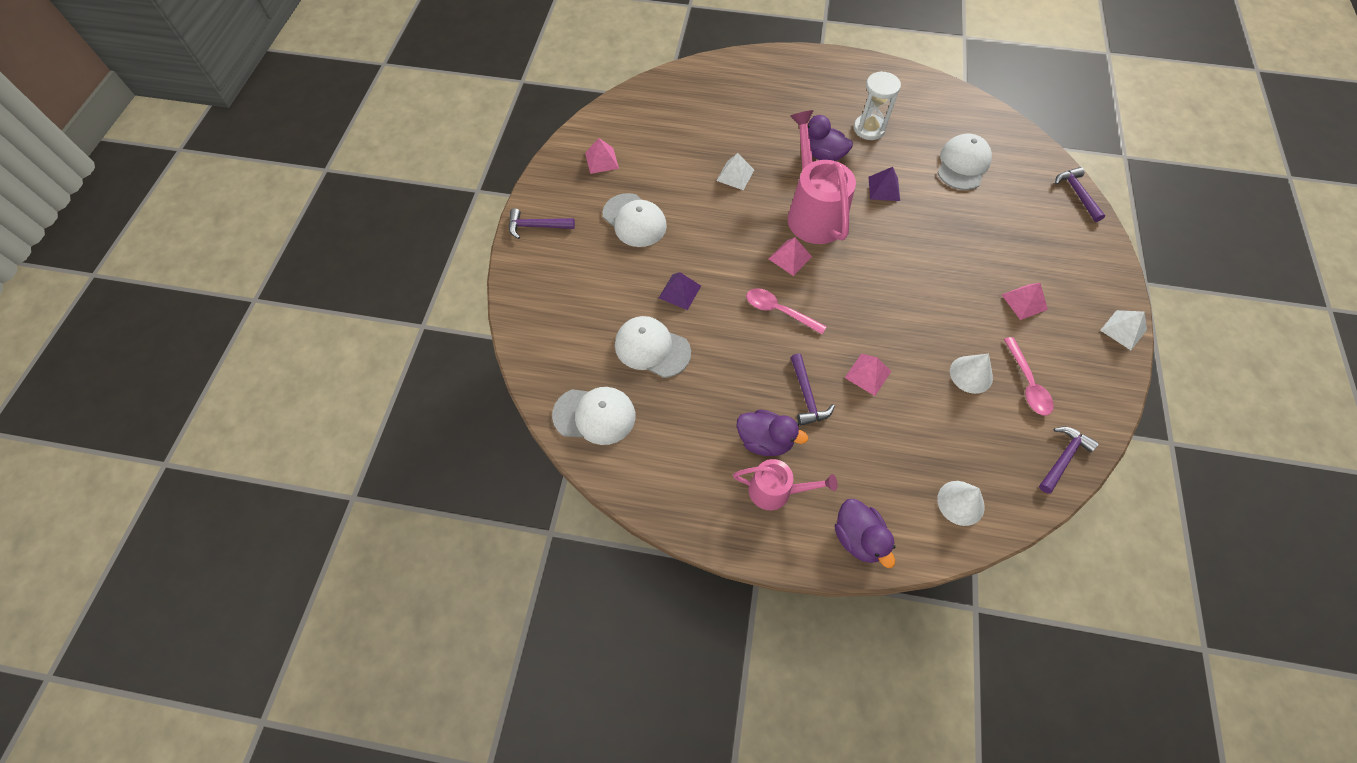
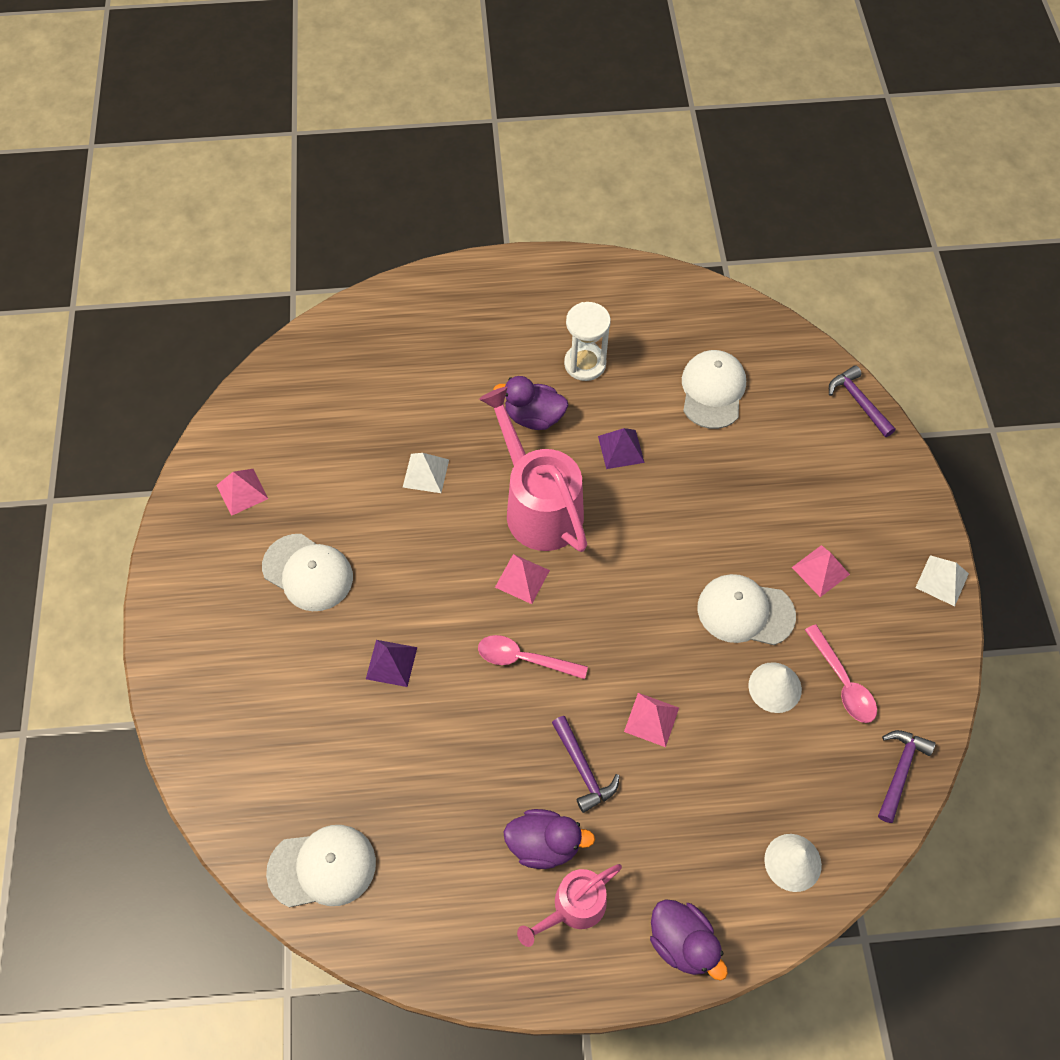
camera: 15 degrees left, 0 degrees up
(536, 226) = (178, 613): purple hammer -> none
(652, 348) = (374, 753): white cap -> white cap (745, 611)
(776, 491) = (572, 908): pink watering can -> pink watering can turned 150 degrees clockwise

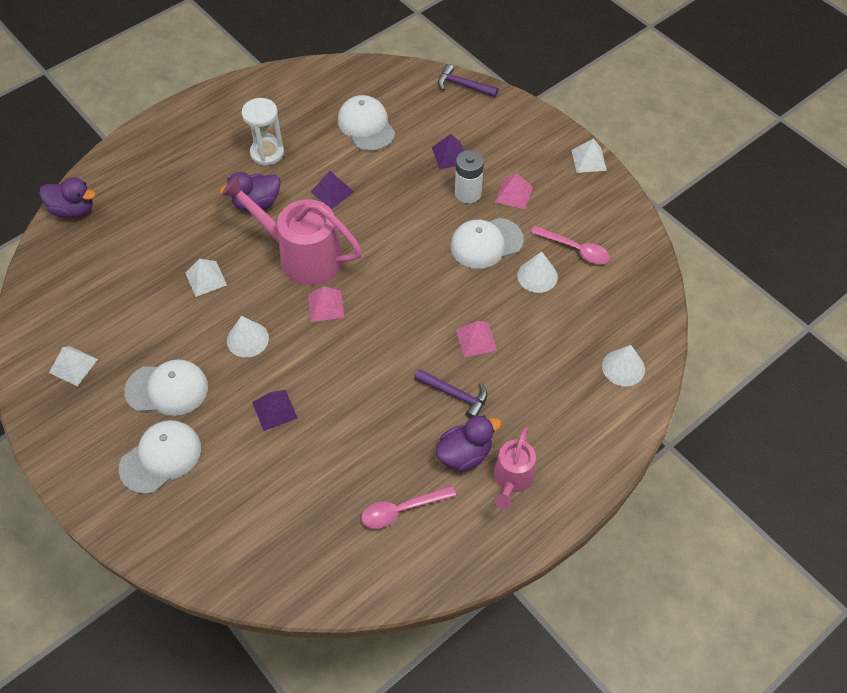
camera: 35 degrees left, 5 degrees down
(242, 492) = (73, 366): pink pyramid -> white pyramid
(322, 867) = (325, 566): white cap -> white cap (161, 457)
(419, 567) = (247, 339): none -> white cone
(524, 659) = (365, 353): pink spoon -> pink spoon (401, 510)
(682, 942) = (594, 454): purple duck -> purple duck (73, 210)
(768, 538) = (468, 193): none -> white battery
(781, 480) = (450, 155): none -> purple pyramid
(900, 770) = (645, 279): purple hammer -> none

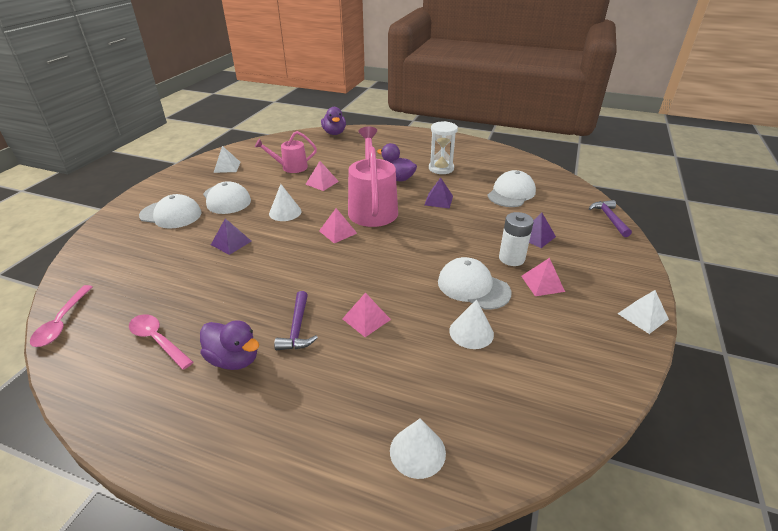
camera: 60 degrees right, 20 degrees down
(206, 278) = (322, 182): white pyramid -> pink pyramid
(512, 480) = (217, 406): pink watering can -> pink watering can (290, 167)
(575, 249) = (529, 347): pink spoon -> pink spoon (62, 322)

